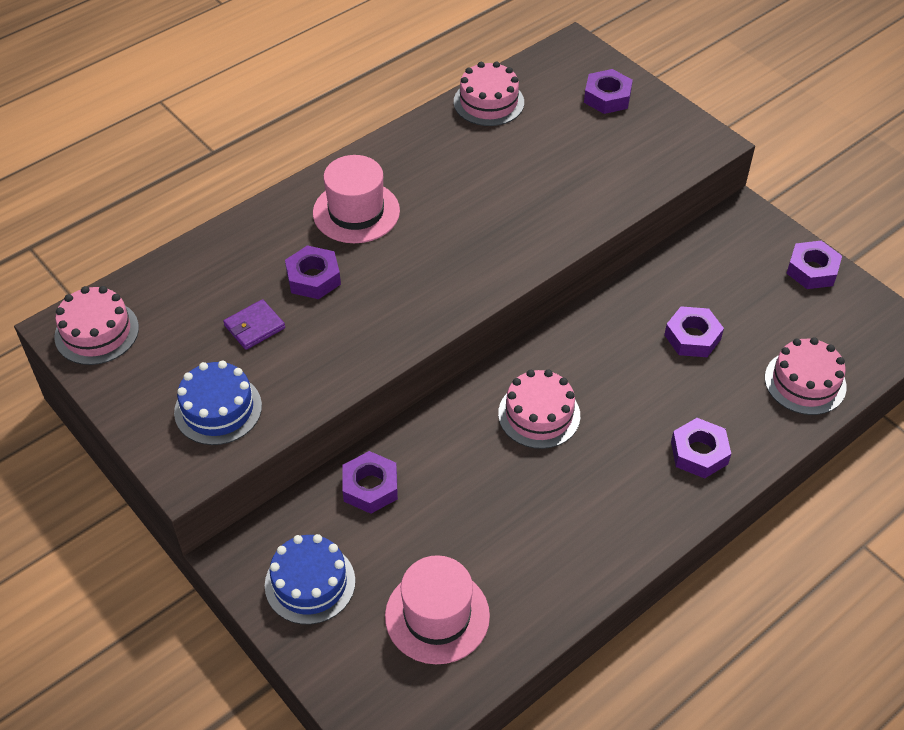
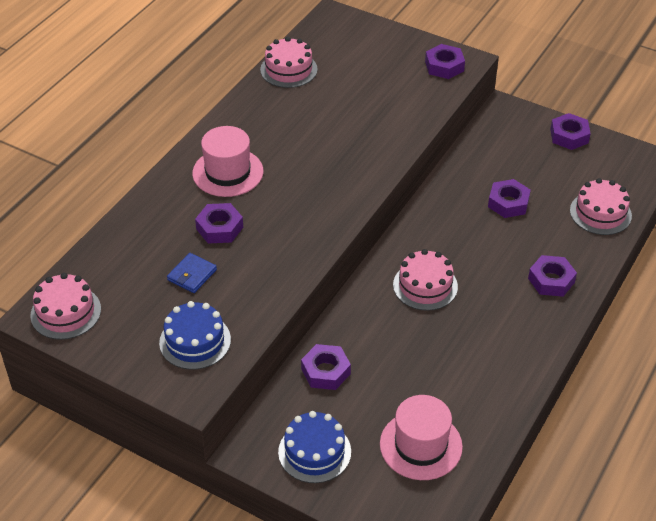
camera: 20 degrees left, 5 degrees down
(254, 327) = (192, 275): purple wallet -> blue wallet
(607, 97) = (376, 46): purple nut -> purple nut (444, 66)

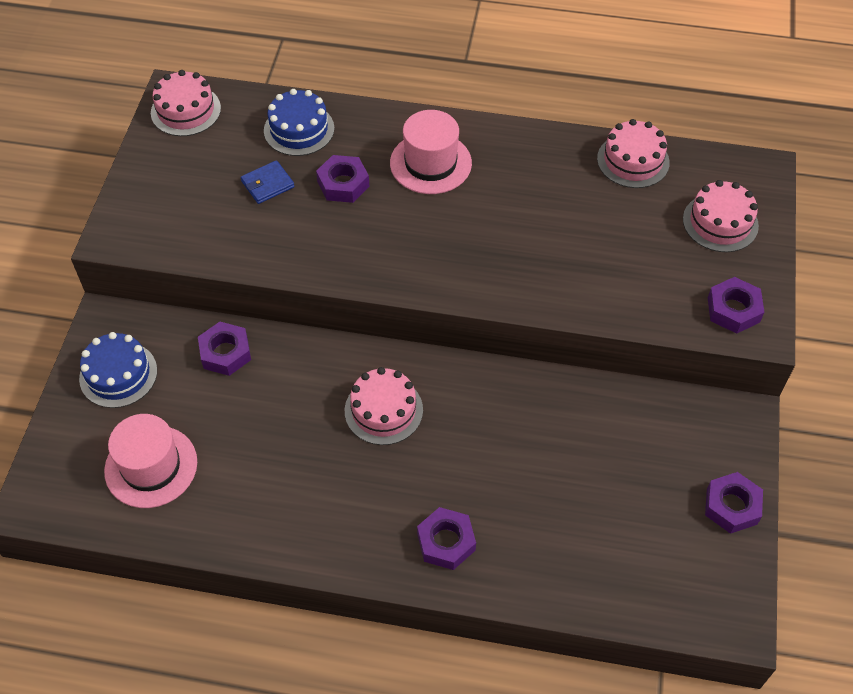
camera: 70 degrees right, 10 degrees up
(192, 275) = (267, 184): blue wallet -> blue wallet turned 45 degrees counterclockwise
(195, 341) = (179, 216): blue cake -> blue cake (299, 129)
(508, 203) = (562, 463): purple nut -> none
(600, 213) = (595, 576): pink cake -> pink cake (720, 222)

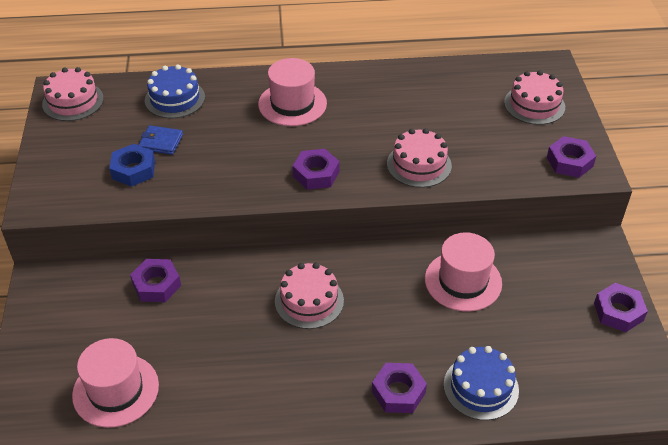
camera: 15 degrees left, 10 degrees down
(118, 374) = (64, 322): blue cake -> blue cake (481, 387)
(228, 214) = (133, 170): none -> blue nut
(267, 184) = (161, 142): blue wallet -> blue wallet turned 60 degrees clockwise
(343, 184) = (225, 131): purple nut -> purple nut (316, 174)
(564, 426) = (463, 281): none -> pink hat
(633, 160) = (451, 75): pink cake -> pink cake (419, 164)

